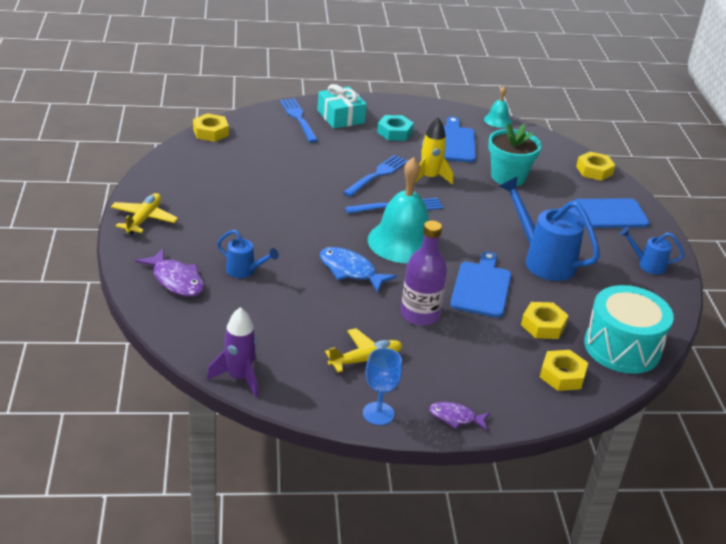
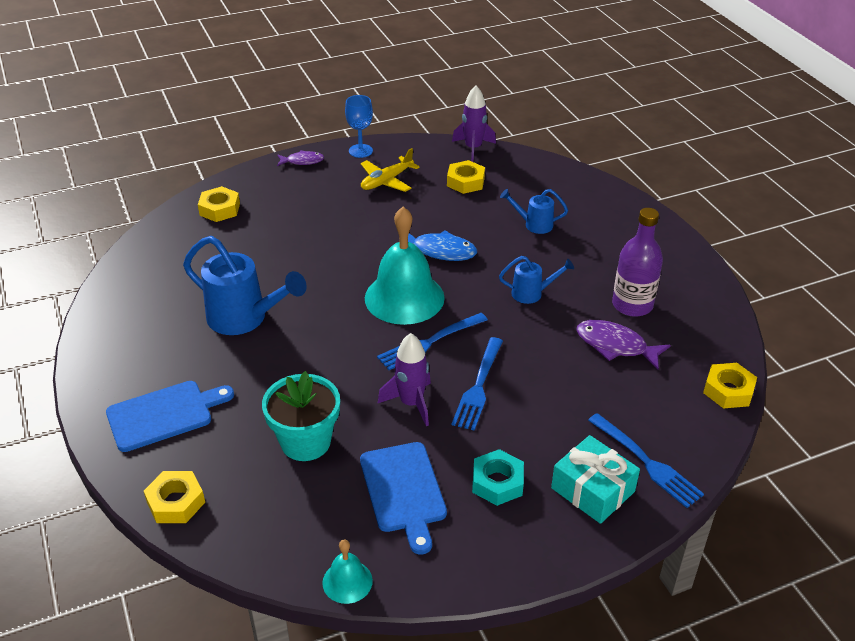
camera: 165 degrees right, 5 degrees up
(144, 219) = (669, 248): yellow plane -> none
(176, 280) = (582, 201): purple fish -> purple fish (615, 346)
(420, 315) = (357, 227): purple bottle -> purple bottle (632, 305)
(429, 178) = (411, 403): yellow rocket -> purple rocket
(481, 287) = (306, 269): blue cutting board -> none
(543, 325) = (239, 247): yellow nut -> yellow nut (465, 182)
(622, 347) = (162, 246): turquoise drum -> none
(647, 265) = (119, 348): blue watering can -> blue watering can (531, 293)

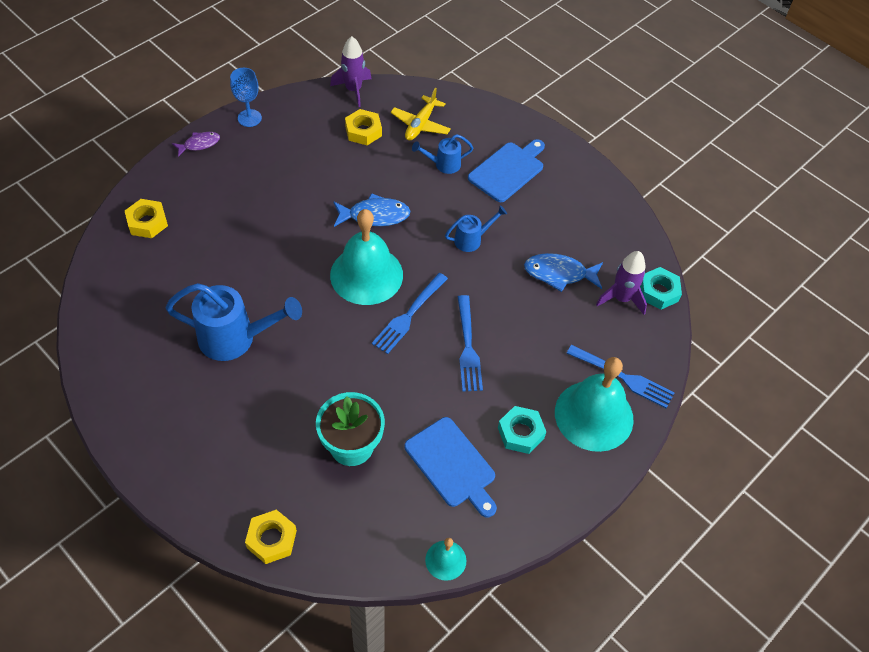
camera: 25 degrees left, 15 degrees up
(164, 414) = (215, 459): blue cutting board -> blue cutting board (508, 170)
(386, 181) = (291, 148): yellow plane -> yellow plane (420, 124)
(411, 403) = (421, 380): purple rocket -> purple rocket (621, 298)
(593, 490) = (594, 415): turquoise gift -> turquoise bell
(615, 346) = (559, 274): purple fish -> blue fish
(632, 305) = (556, 228): purple bottle -> none
(728, 391) = (658, 292): yellow nut -> turquoise nut

